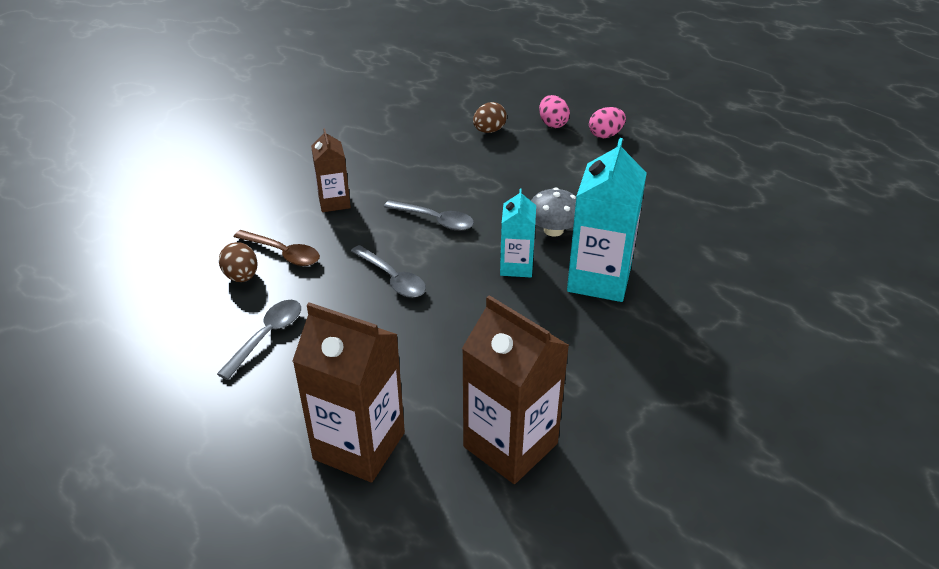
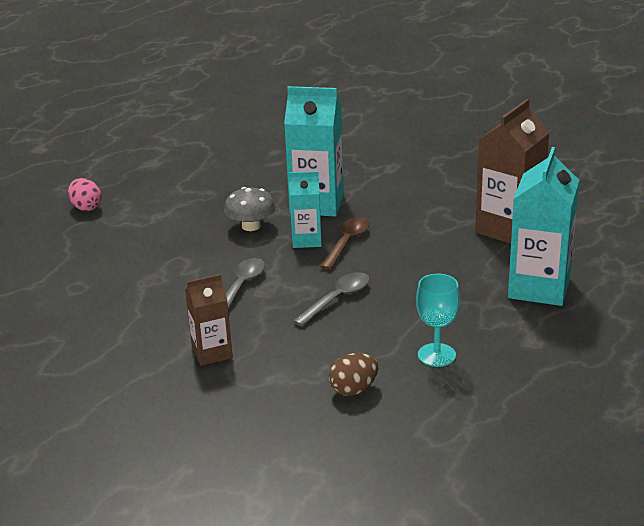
camera: 95 degrees left, 10 degrees down
(267, 336) = (436, 355): grey spoon -> turquoise goblet
(283, 253) = (309, 370): brown spoon -> brown spoon (347, 243)
(359, 446) = (539, 288): brown carton -> turquoise carton
(489, 131) = (68, 271): brown egg -> none
(552, 124) = (59, 236): pink egg -> none

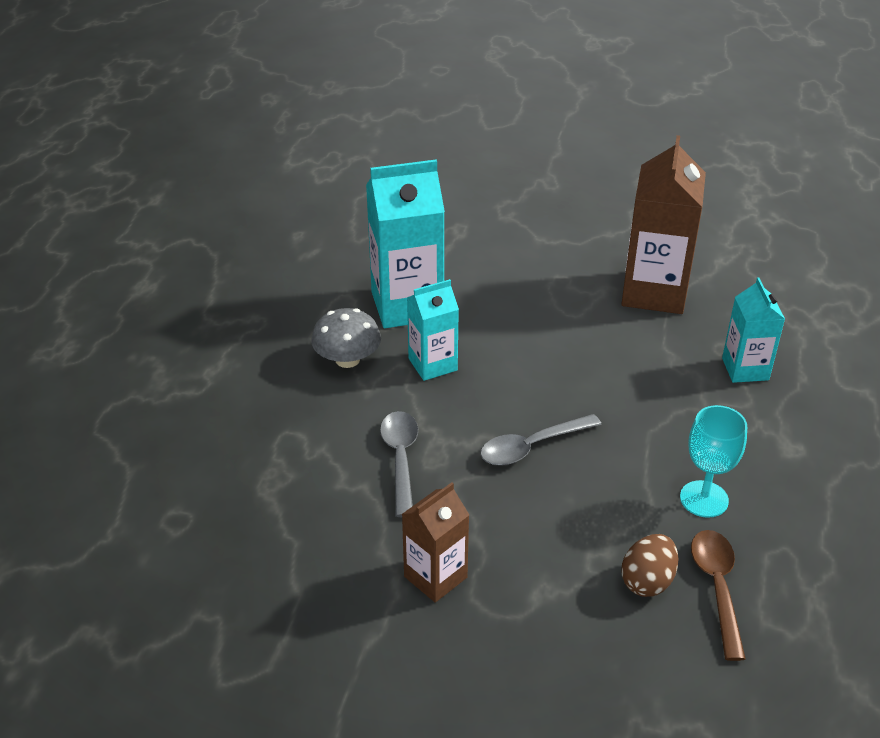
camera: 25 degrees left, 10 degrees up
(86, 207) = (100, 381): pink egg -> none
(337, 299) = (532, 447): grey spoon -> grey spoon turned 135 degrees counterclockwise
(347, 243) = (484, 357): brown spoon -> brown spoon (717, 588)
(539, 288) = (745, 369): turquoise carton -> turquoise carton, size x0.58

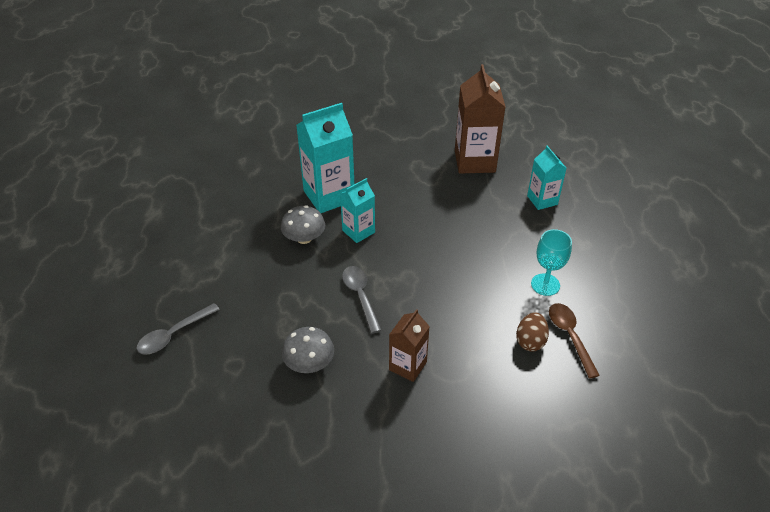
camera: 15 degrees left, 5 degrees up
(287, 541) = (309, 363): none -> grey mushroom
(532, 447) = (436, 272): grey spoon -> grey spoon (174, 334)

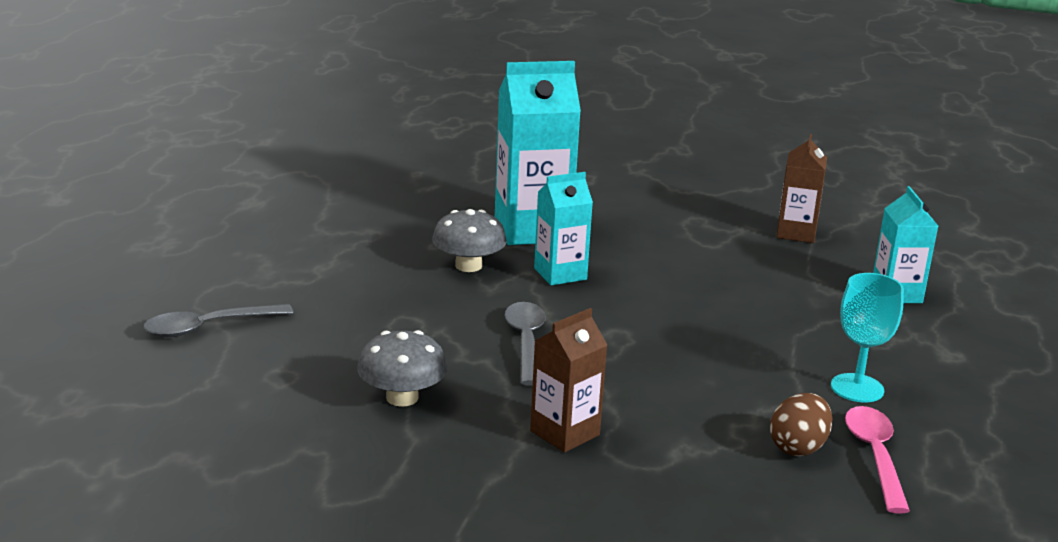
camera: 15 degrees right, 20 degrees down
(474, 161) = (796, 233): brown carton -> brown carton, size x0.58
(570, 336) = (875, 456): brown spoon -> pink spoon

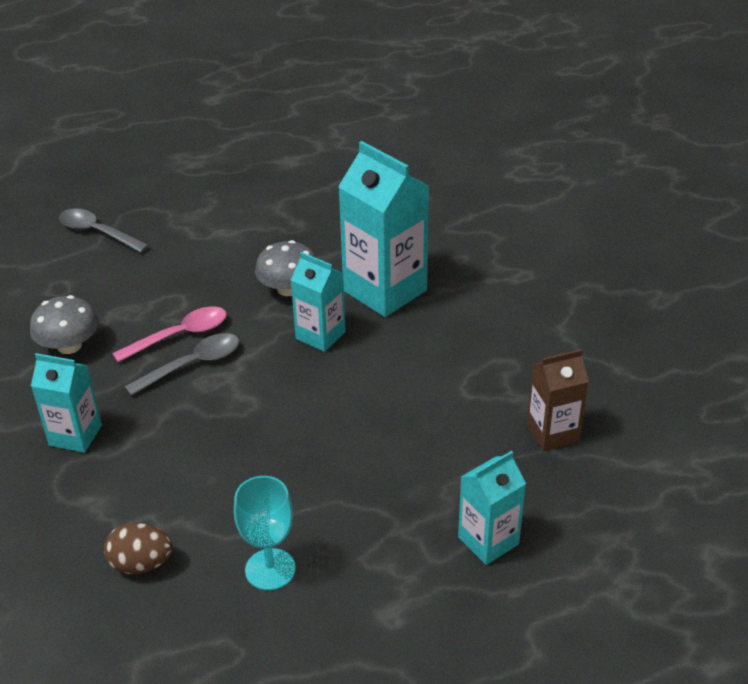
camera: 60 degrees right, 15 degrees up
(565, 433) = (75, 435): brown carton -> turquoise carton
(875, 456) = (160, 615): pink spoon -> pink spoon (180, 335)

